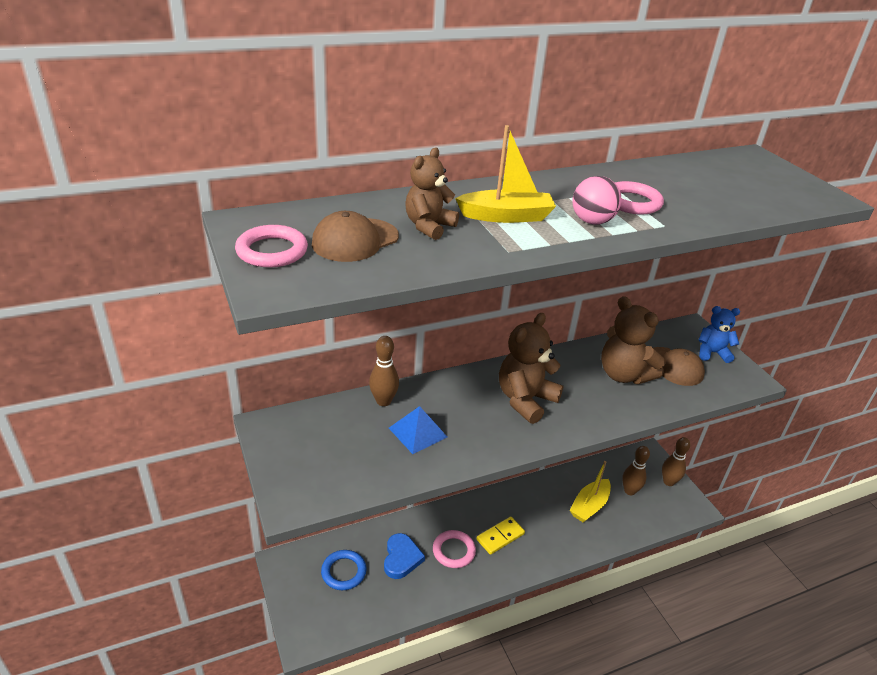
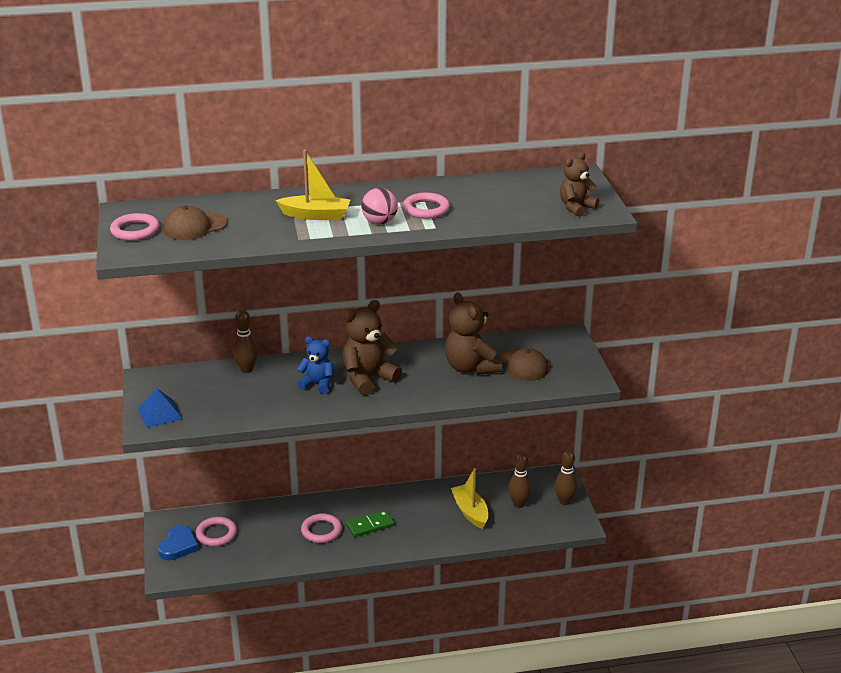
camera: 15 degrees right, 5 degrees down
(343, 572) = (216, 534): blue ring -> pink ring
(401, 558) = (271, 530): blue heart -> blue heart (178, 546)
(418, 432) = (264, 392): blue pyramid -> blue pyramid (160, 413)
(429, 226) = (253, 220): brown teddy bear -> brown teddy bear (576, 207)
(500, 537) = (370, 525): yellow domino -> green domino
(589, 506) = (470, 512): yellow boat -> yellow boat turned 105 degrees clockwise
(712, 353) = (570, 357): blue teddy bear -> blue teddy bear (317, 384)

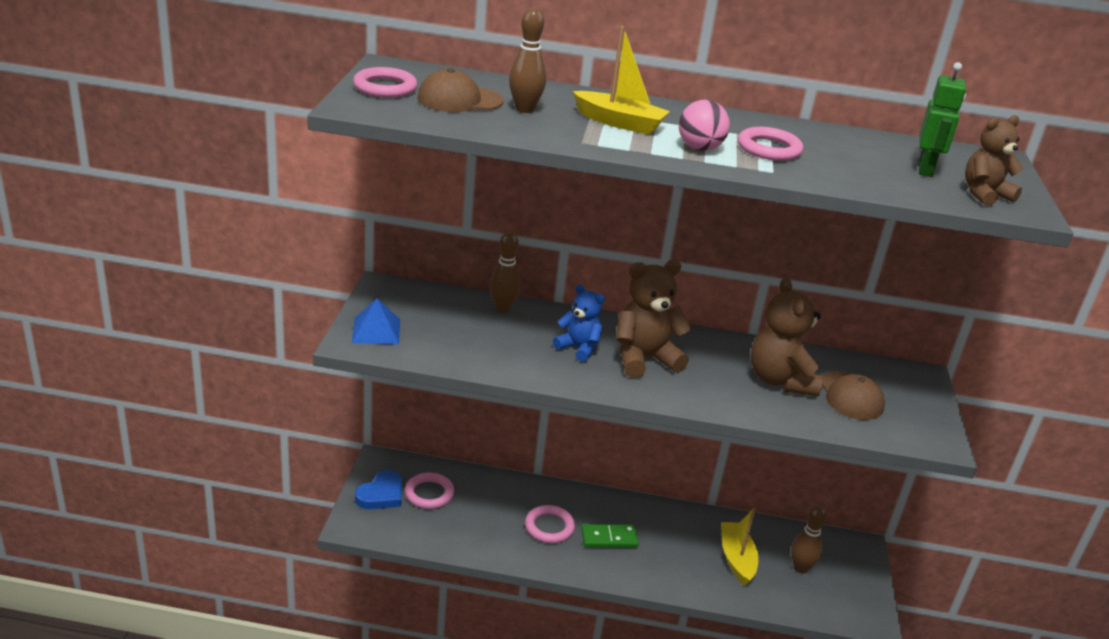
camera: 15 degrees right, 0 degrees up
(534, 197) = (925, 169): none -> green robot
(564, 501) = (860, 582): brown bowling pin -> brown bowling pin (524, 109)

